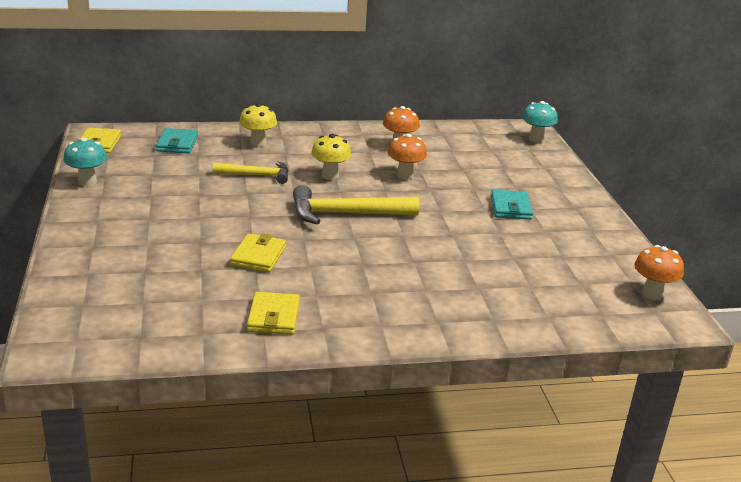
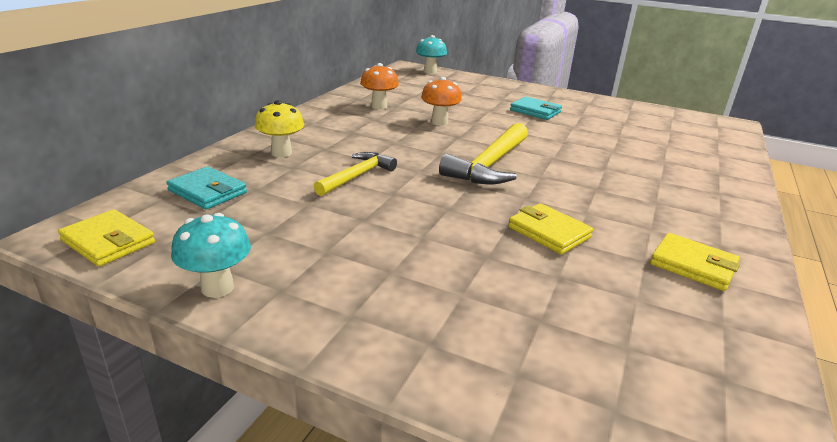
camera: 55 degrees left, 0 degrees up
(330, 176) = (403, 147): yellow mushroom -> none
(652, 294) = (693, 119): orange mushroom -> none

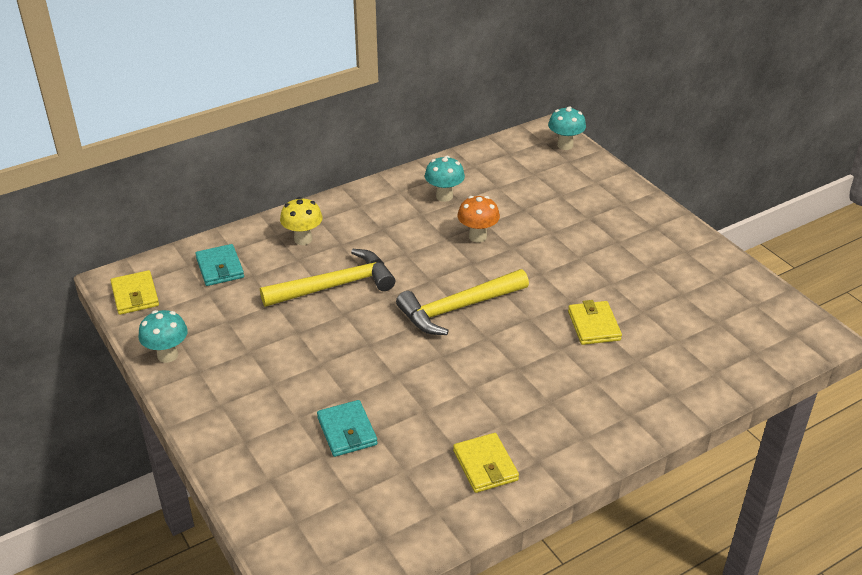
camera: 35 degrees right, 10 degrees up
(357, 176) = (335, 286): yellow hammer -> yellow hammer, size x1.56
(379, 106) = (444, 196): orange mushroom -> turquoise mushroom
(535, 111) = (600, 247): turquoise wallet -> turquoise wallet (347, 431)
(549, 232) = (416, 394): yellow wallet -> yellow wallet (594, 325)

